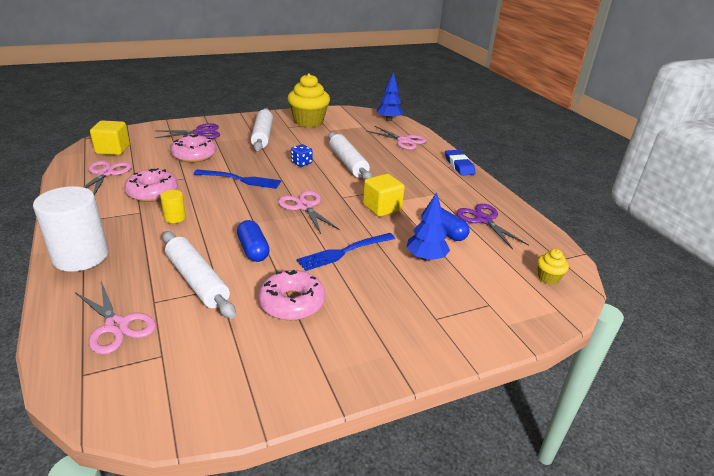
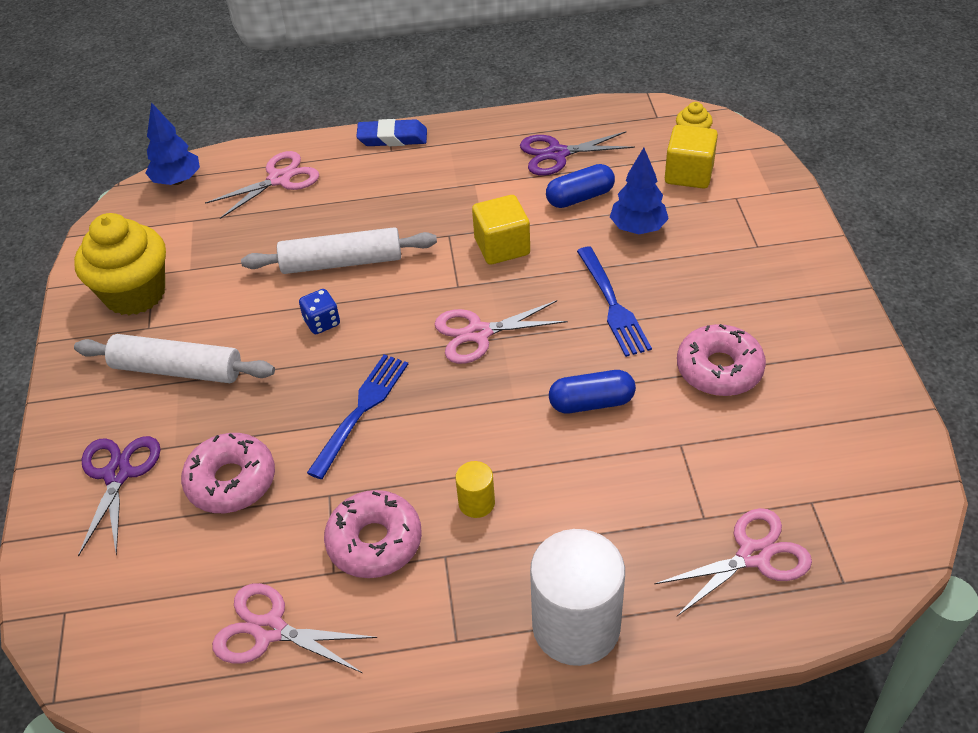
camera: 70 degrees left, 15 degrees up
(113, 150) = (148, 632): yellow cube -> yellow cube (689, 174)
(197, 281) = (661, 468): white rolling pin -> none

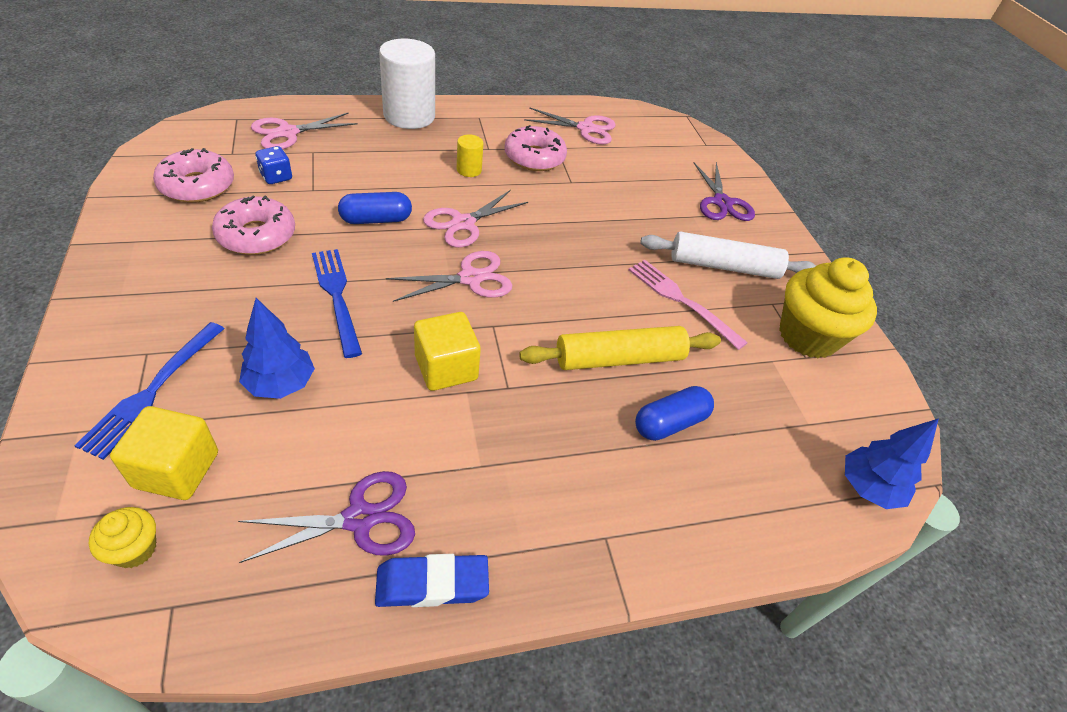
camera: 165 degrees right, 0 degrees up
(231, 481) = (641, 193): pink donut -> pink donut (197, 186)
(252, 323) = (681, 301): none -> pink fork
(279, 179) = (739, 485): pink scissors -> pink scissors (463, 223)
(322, 322) = (617, 297): blue dice -> blue dice (276, 177)
(342, 262) = (619, 359): white rolling pin -> yellow rolling pin
(361, 411) = (562, 227): blue fork -> blue fork (153, 391)
(392, 138) = (609, 565): blue eraser -> blue eraser (432, 584)
(580, 197) = (342, 435): blue capsule -> blue capsule (670, 423)

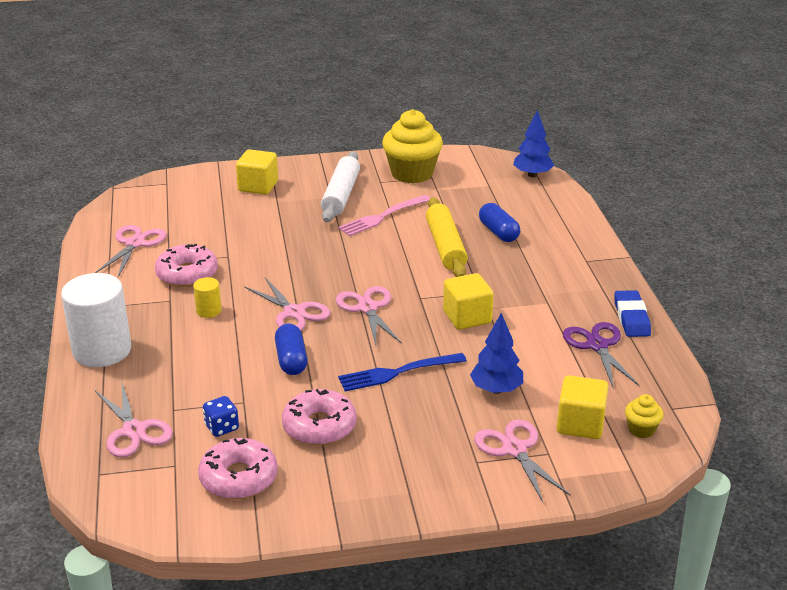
camera: 80 degrees left, 15 degrees down
(153, 391) = (514, 449): blue fork -> pink scissors
(722, 203) = (258, 186): purple scissors -> yellow cube

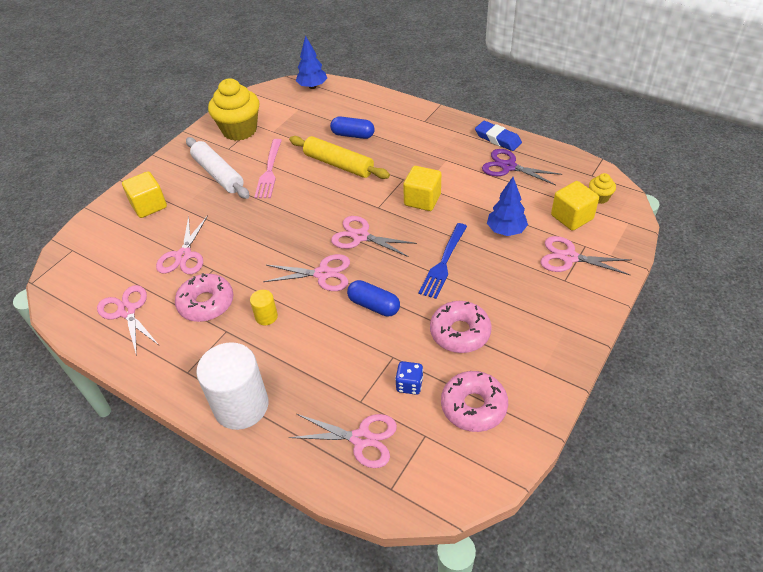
camera: 45 degrees left, 15 degrees up
(224, 234) = (183, 256): none -> pink scissors

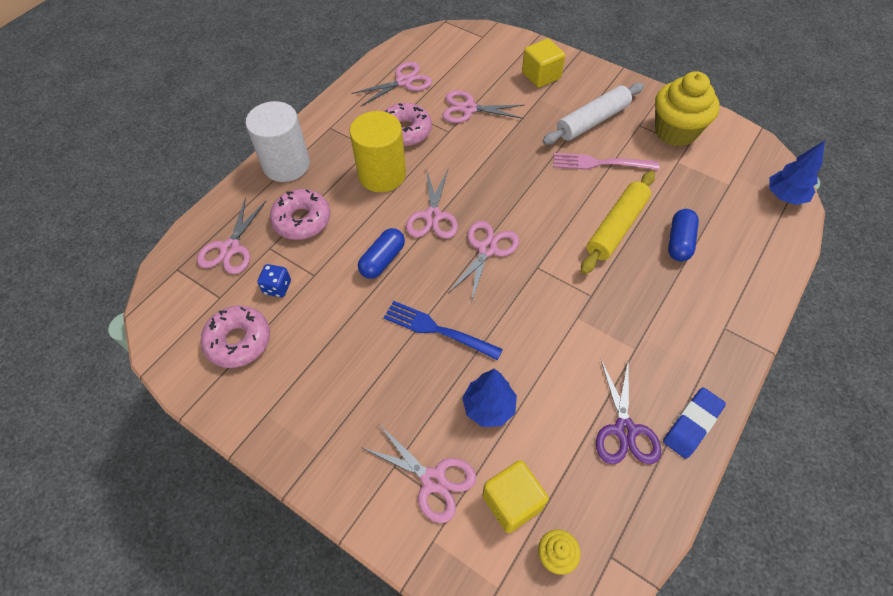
camera: 90 degrees right, 10 degrees up
(266, 316) = (382, 175): yellow cylinder -> yellow cylinder, size x2.19
(422, 200) = (550, 314): yellow cube -> none
(460, 332) = (332, 337): pink donut -> pink donut (302, 220)
(508, 166) = (624, 430): purple scissors -> purple scissors turned 150 degrees clockwise
(569, 257) = (433, 480): pink scissors -> pink scissors turned 105 degrees clockwise

